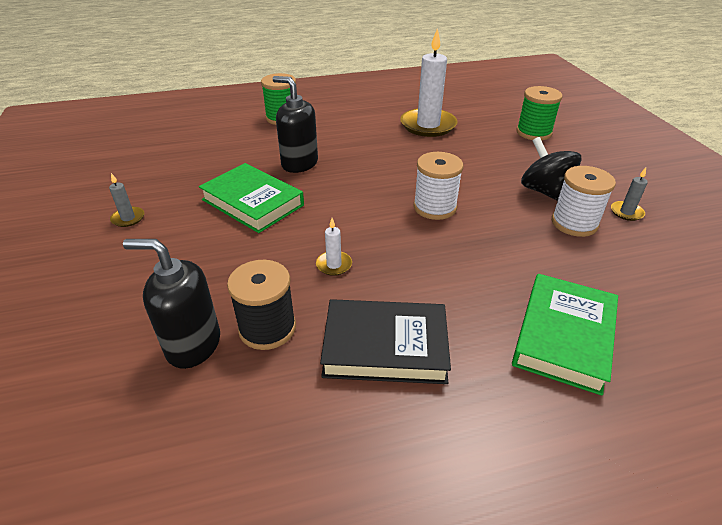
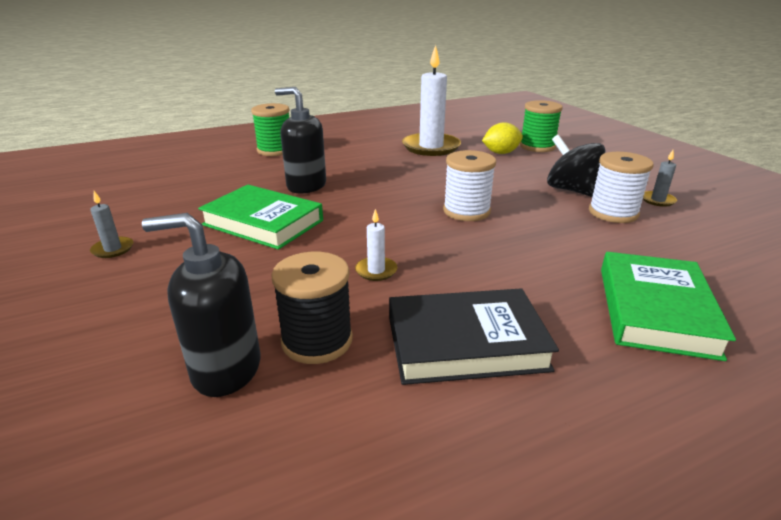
camera: 10 degrees left, 10 degrees down
(494, 138) = (501, 153): none -> yellow lemon

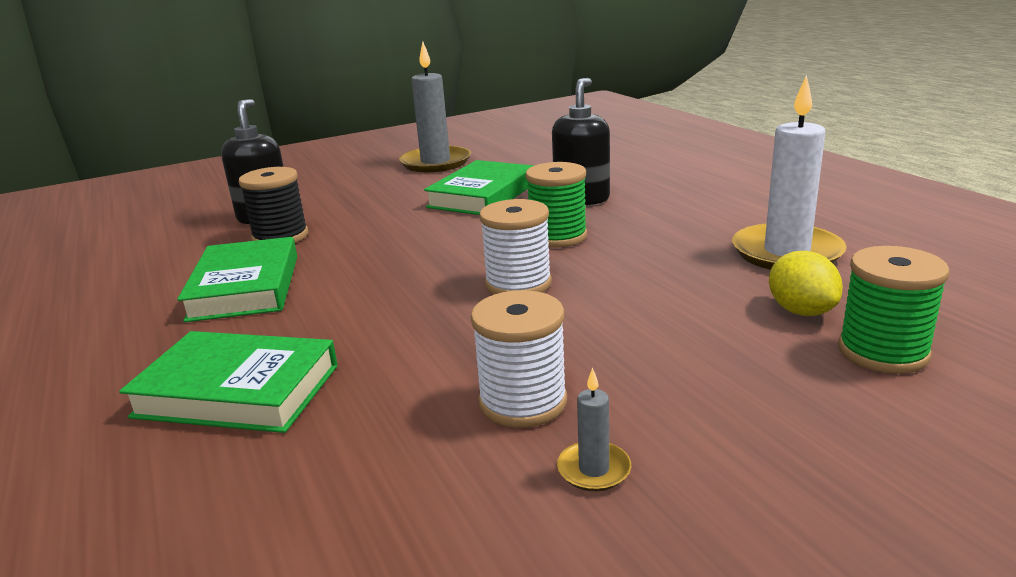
camera: 90 degrees right, 5 degrees down
(113, 249) = (435, 163): grey candle -> grey candle, size x2.29
(275, 150) = (697, 171): green spool -> green spool (558, 237)
(376, 271) = (376, 247): white candle -> none
(466, 343) = (245, 287): black book -> green book
(571, 190) = (621, 371): black spinning top -> none

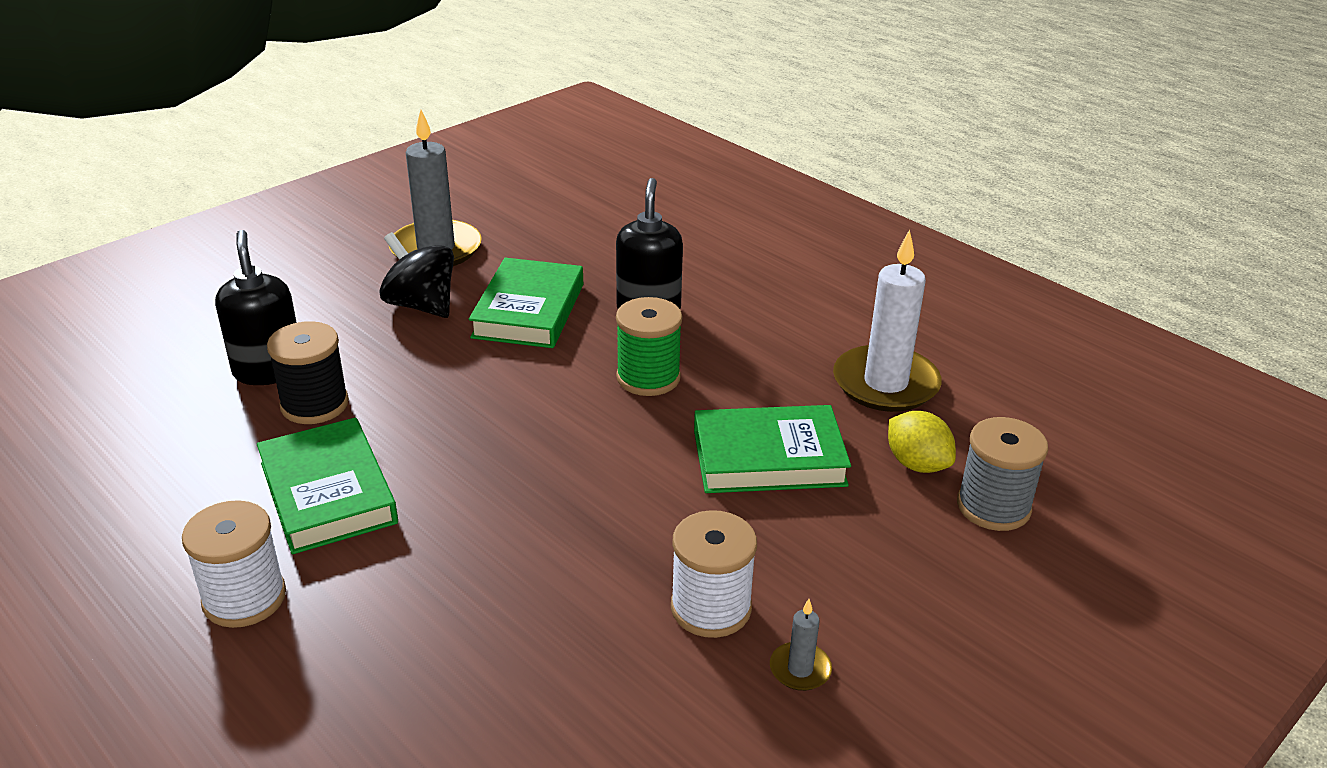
camera: 20 degrees left, 10 degrees up
(237, 391) = (423, 637): green book -> green book (769, 458)
(402, 189) = (421, 305): none -> black spinning top
(518, 284) = (638, 455): white spool -> white spool (244, 598)
(883, 352) = (993, 507): green spool -> grey spool

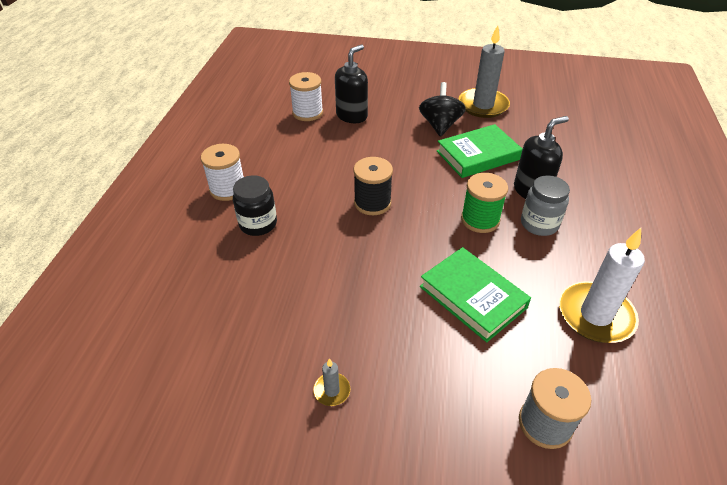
camera: 55 degrees right, 10 degrees up
(315, 405) = (345, 139): black spool -> black spool (372, 203)
(328, 493) = (300, 173): green book -> none
(384, 598) = (258, 224): none -> black jar
(710, 338) = (539, 224): none -> grey jar
(711, 608) = (343, 332): white spool -> white spool (307, 113)
(917, 464) = (541, 365): yellow lemon -> none

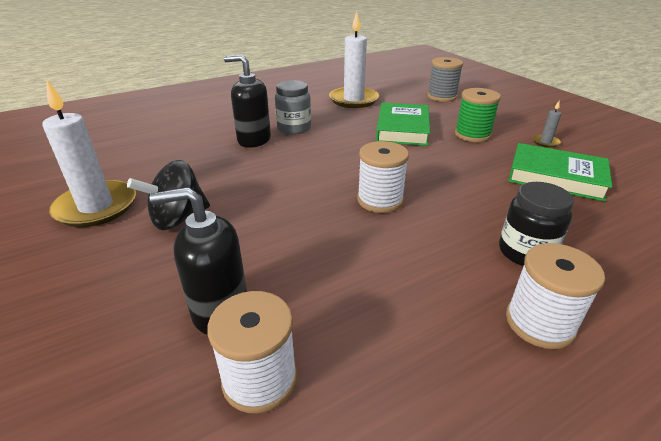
camera: 130 degrees left, 10 degrees down
(372, 203) = (380, 200): black spool -> white spool
(478, 155) = (223, 176): green book -> green book (556, 177)
(480, 220) = (322, 148): green spool -> green spool (472, 135)
(483, 105) = (96, 207): grey candle -> white candle

